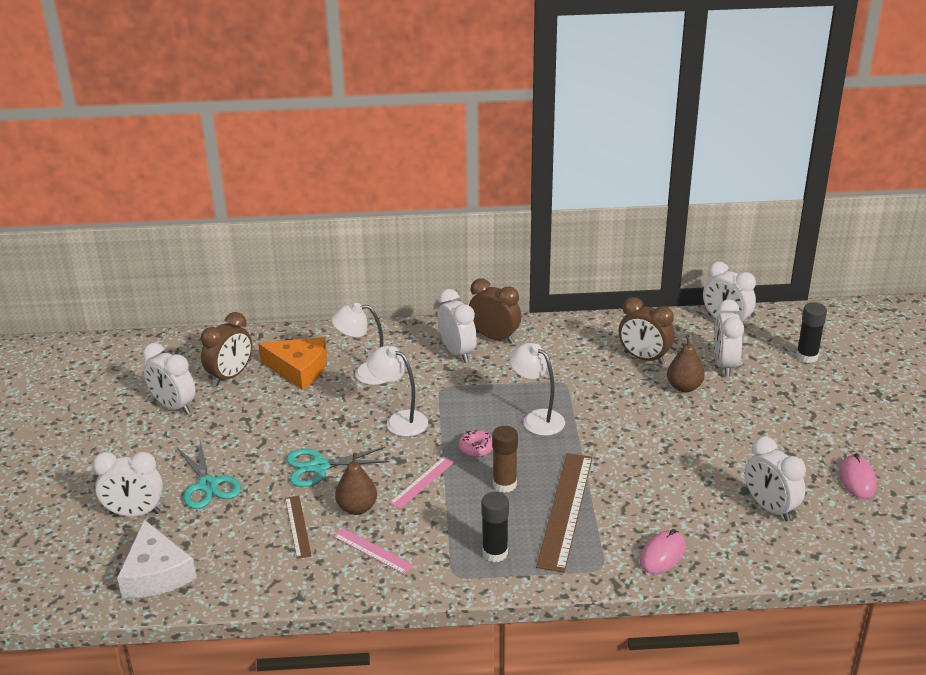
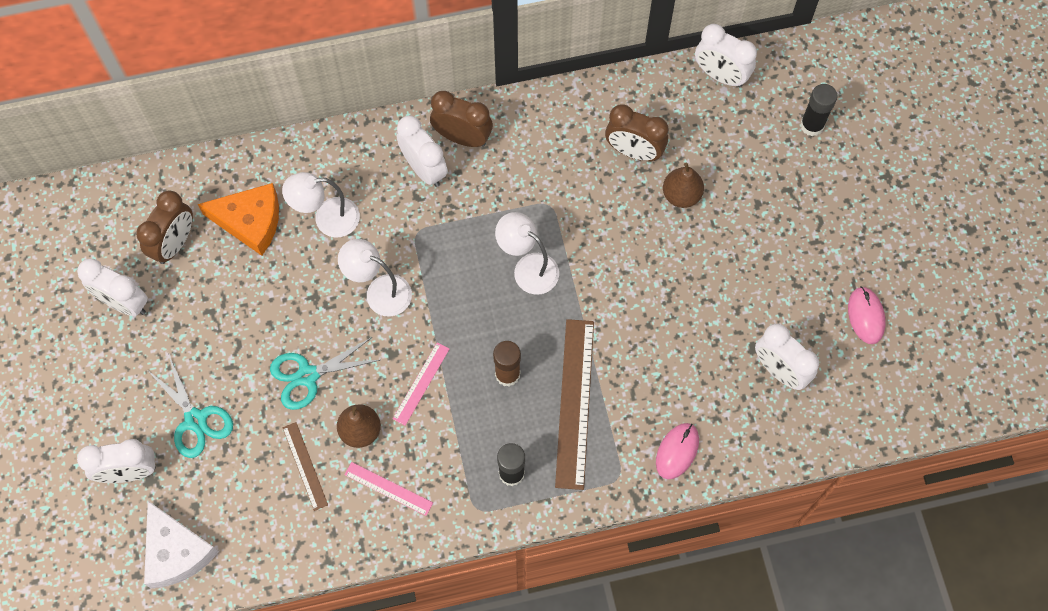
camera: 10 degrees left, 35 degrees up
(476, 448) = (469, 324): pink donut -> none
(724, 365) = (722, 152): white clock -> none

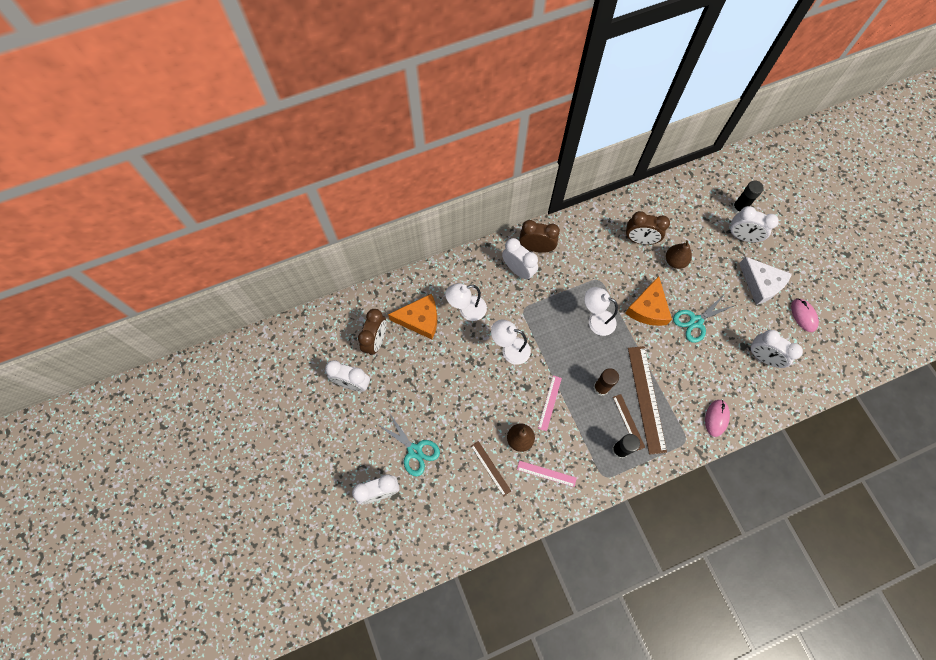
camera: 10 degrees left, 0 degrees up
(176, 551) = (422, 539): white cheese -> white cheese (761, 284)
(307, 376) = (478, 410): turquoise scissors -> turquoise scissors (695, 321)
(537, 433) = (628, 422): none -> brown ruler
(616, 263) = (648, 308): none -> orange cheese
(720, 75) = (678, 187): white clock -> white clock (742, 237)

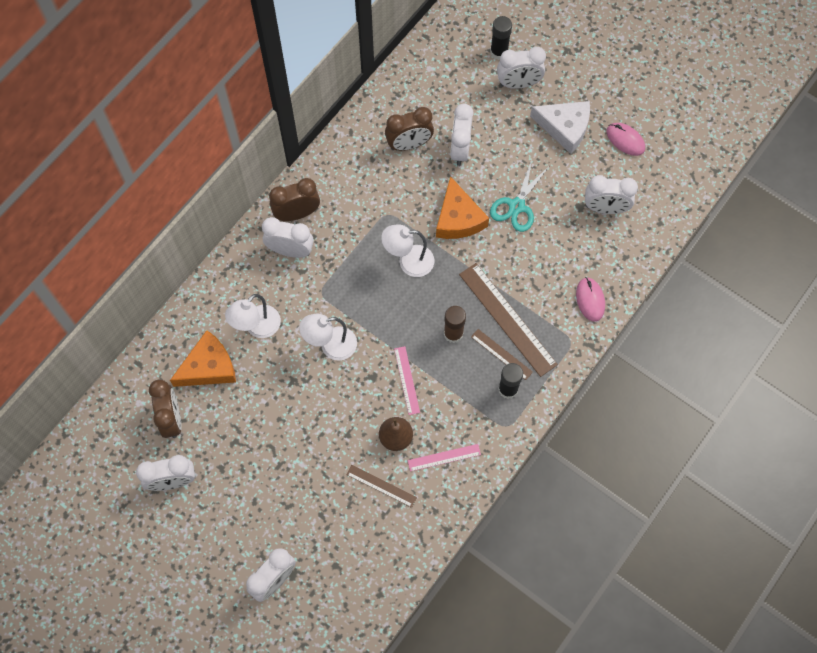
camera: 30 degrees left, 0 degrees up
(415, 451) = (287, 514): turquoise scissors -> none
(675, 261) = (460, 149): brown pear -> white clock

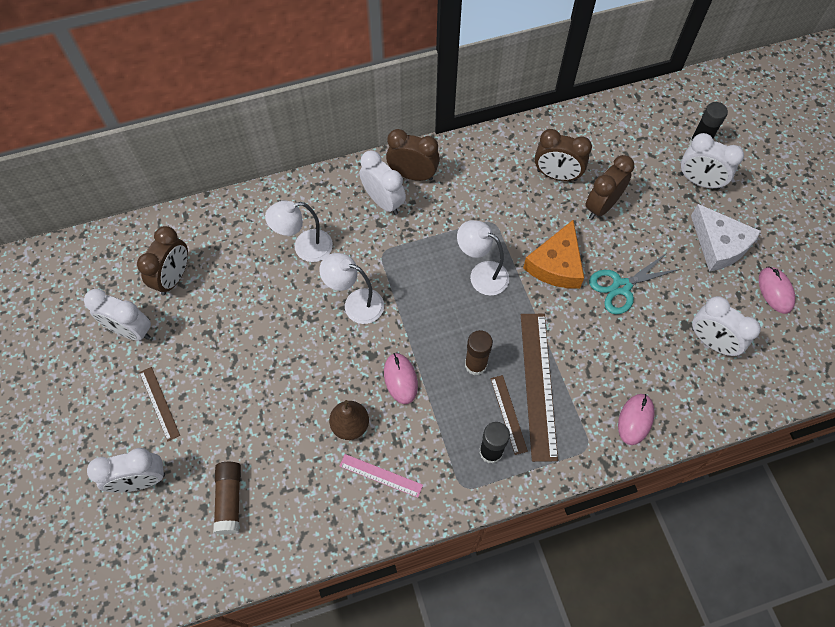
camera: 35 degrees right, 5 degrees down
(209, 367) = (238, 254): orange cheese -> none
(350, 547) = (229, 500): none -> brown glue stick
(381, 485) = (302, 461): brown ruler -> brown ruler (159, 403)
(407, 380) = (400, 379): pink ruler -> pink mouse
(460, 149) = (601, 206): white clock -> brown clock

